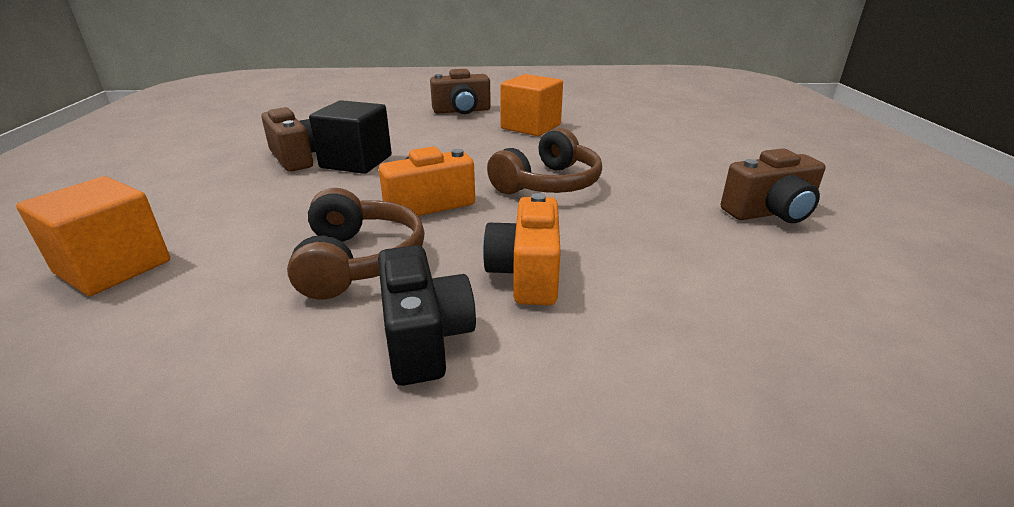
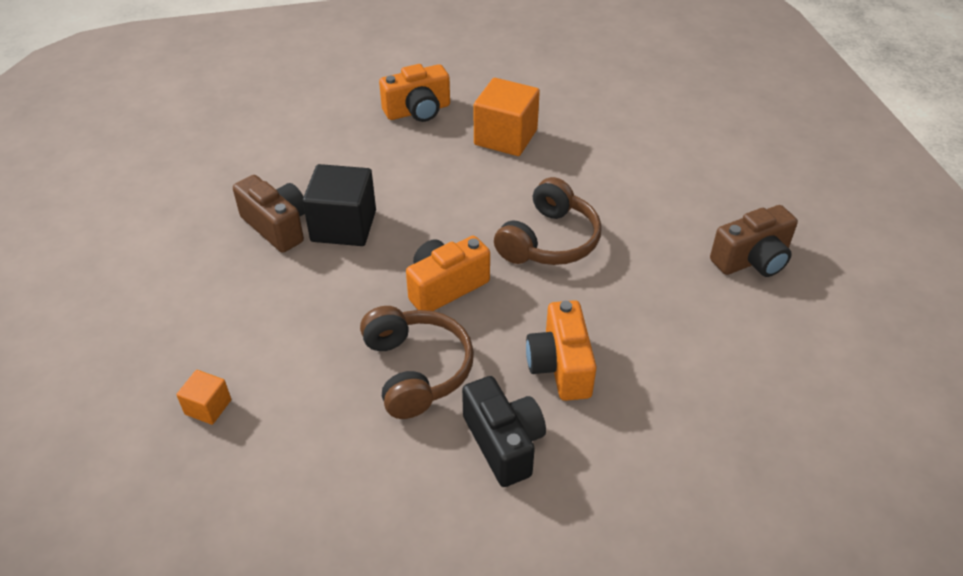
camera: 10 degrees left, 15 degrees up
(113, 267) = (208, 407): orange cube -> orange cube, size x0.51
(462, 111) = (418, 111): brown camera -> orange camera

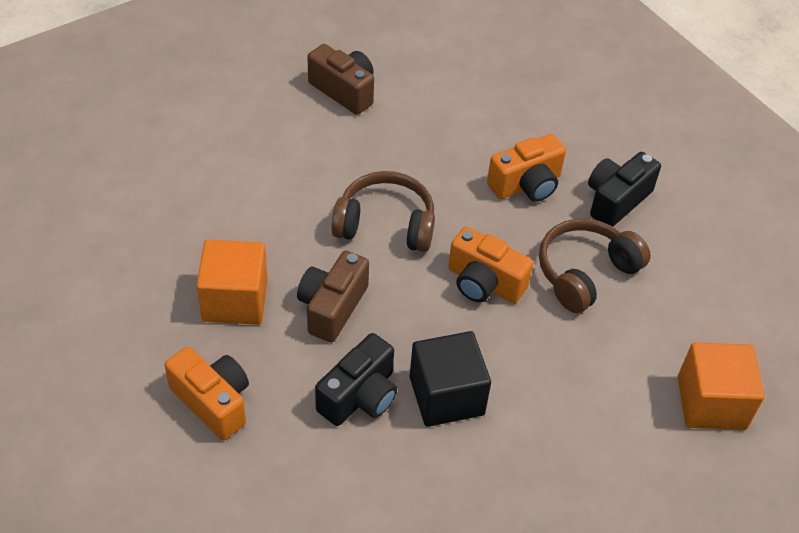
camera: 115 degrees left, 5 degrees up
(208, 407) = (711, 403): orange cube -> orange cube, size x1.97
(277, 226) = (477, 458): brown camera -> brown camera (332, 307)
(375, 179) = (360, 396): none -> black camera

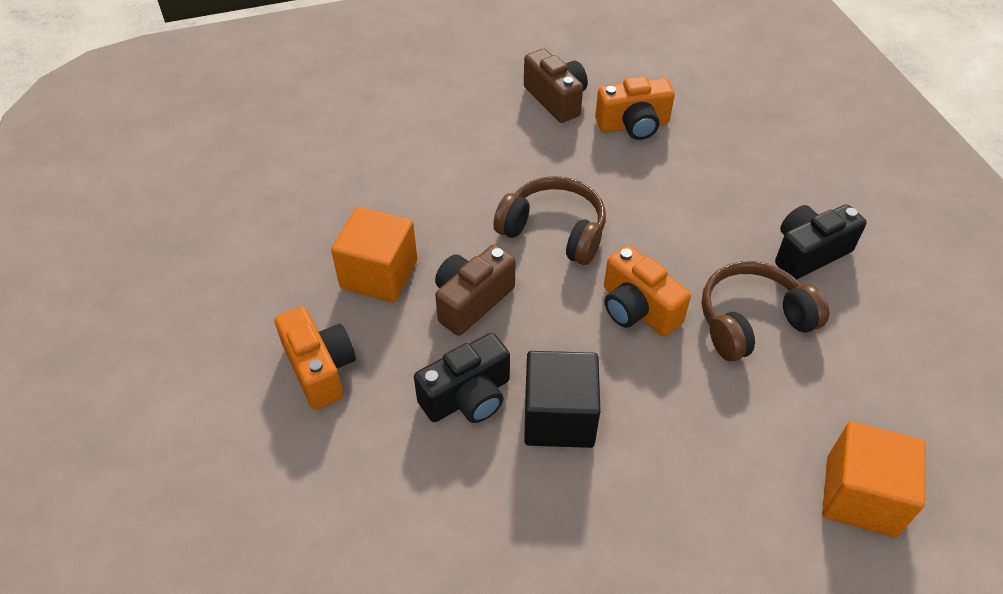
camera: 20 degrees right, 0 degrees up
(526, 185) = (714, 219): orange camera -> orange camera (633, 125)

